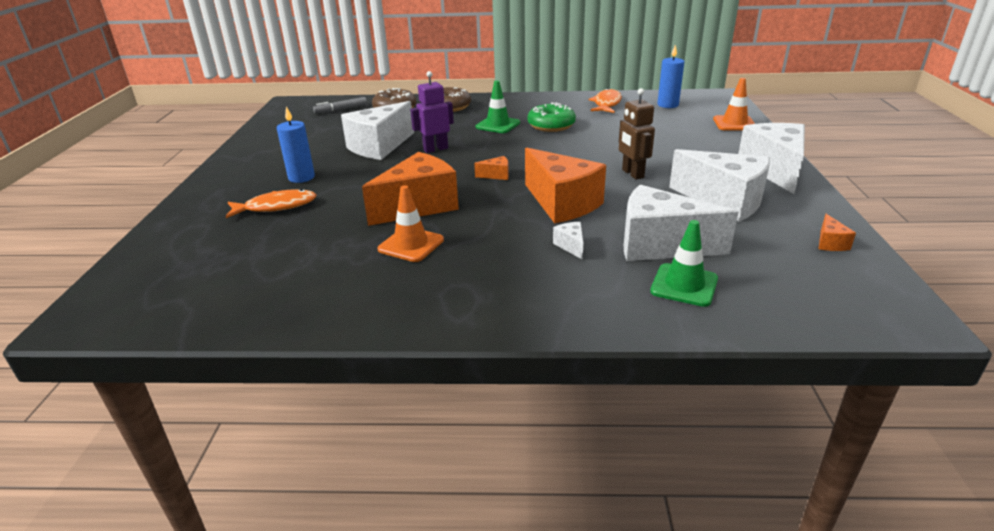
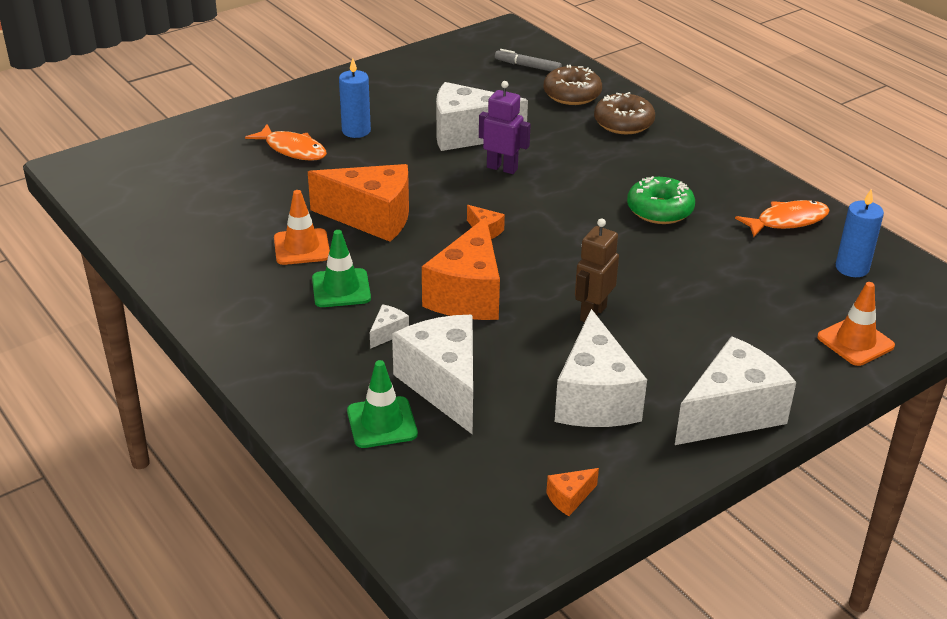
camera: 50 degrees right, 5 degrees up
(498, 125) = (614, 176): green traffic cone -> green traffic cone (341, 288)

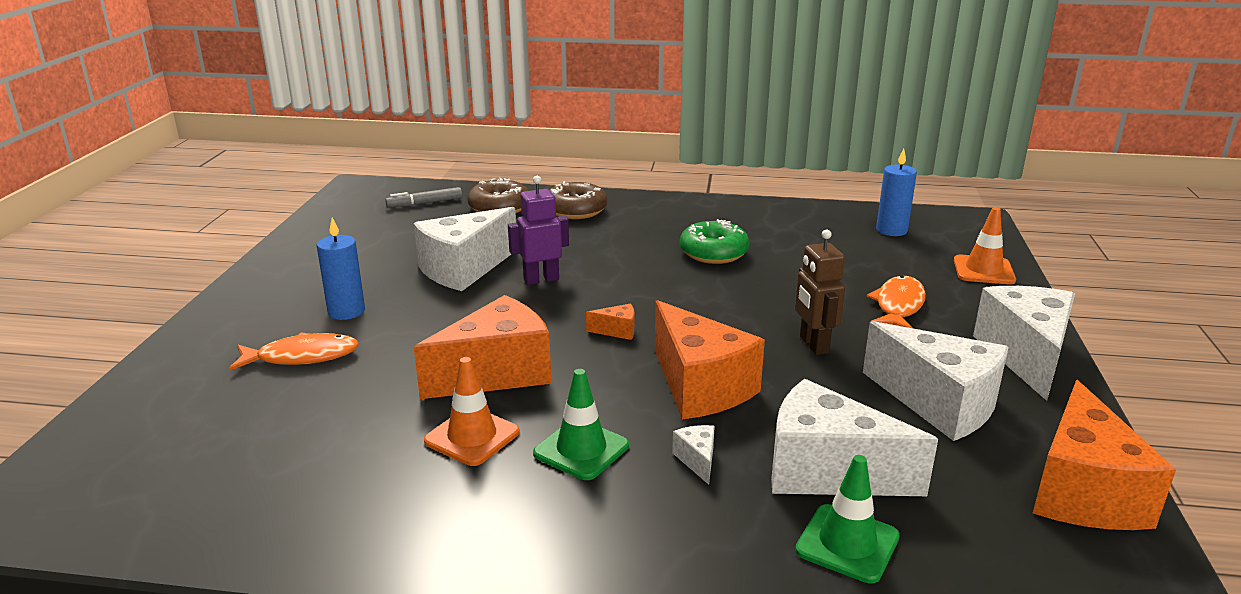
camera: 45 degrees left, 10 degrees down
(569, 498) = (1082, 492): orange cheese -> orange cheese, size x2.45
(787, 221) = (802, 222): orange fish -> orange fish (898, 306)

